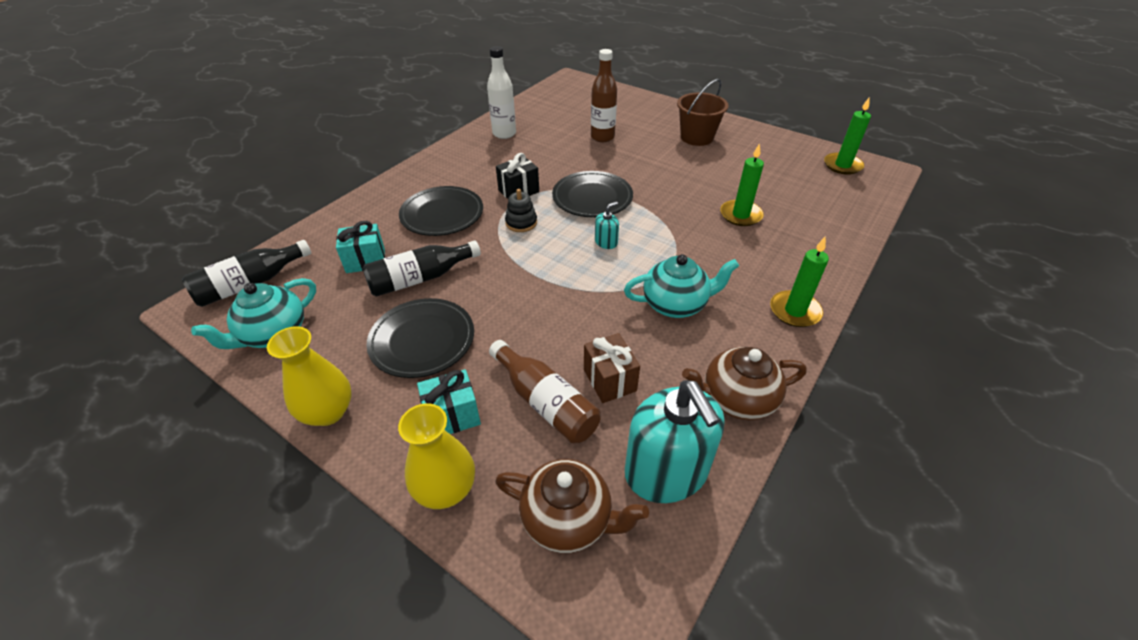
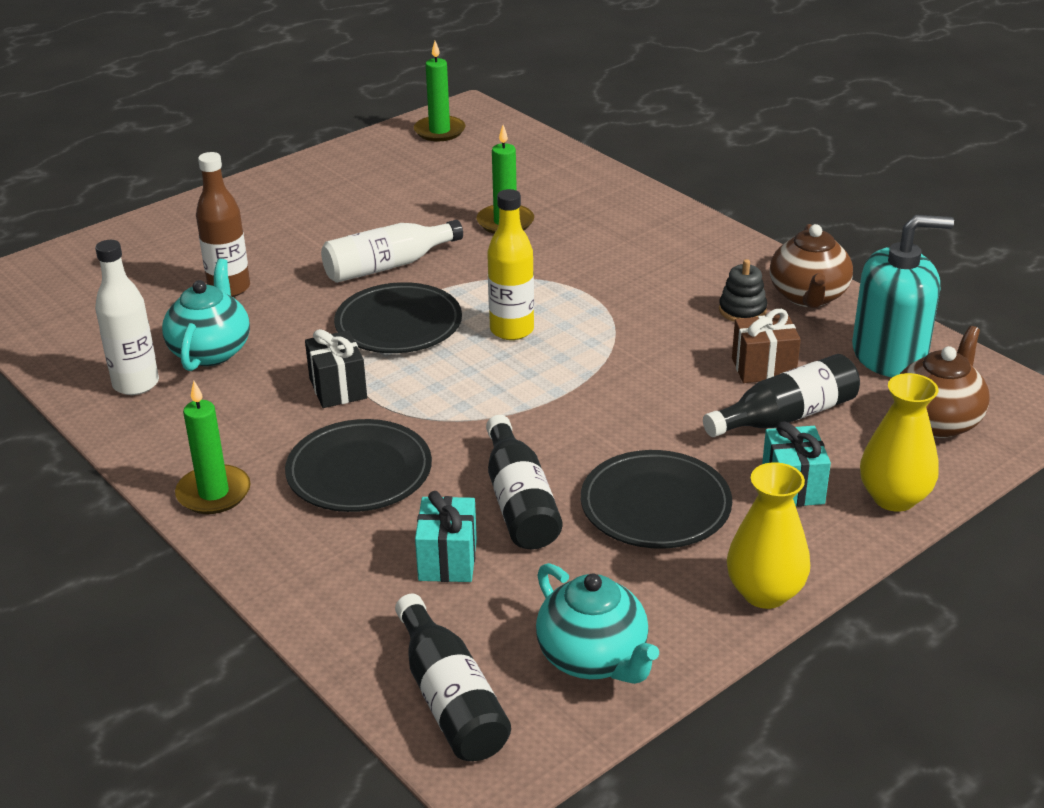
camera: 75 degrees left, 10 degrees down
(521, 223) = (426, 395): black stacking toy -> black stacking toy (742, 310)
(545, 402) = (786, 416): brown bottle -> black bottle
(606, 242) = (512, 330): turquoise soap dispenser -> yellow bottle
(655, 181) = (388, 266): none -> white bottle
(675, 304) = (655, 302): turquoise teapot -> turquoise teapot (211, 351)
(696, 137) = (294, 210): brown bucket -> none
(794, 311) = (693, 233): green candle -> green candle (213, 493)

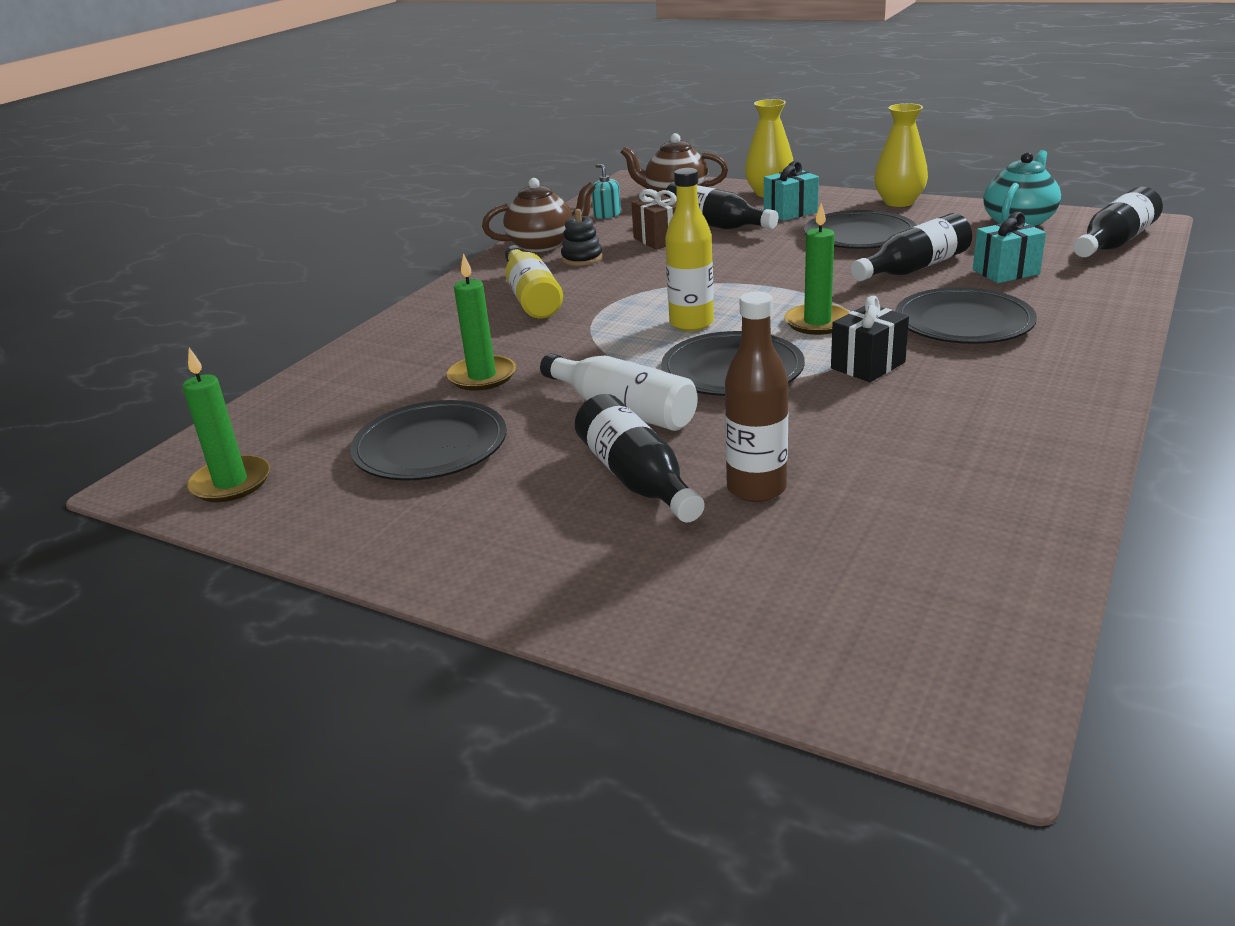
camera: 110 degrees left, 5 degrees down
(136, 384) = (1001, 469): white bottle -> none
(211, 351) = (890, 449): turquoise teapot -> none
(213, 493) = (1080, 367): green candle -> green candle (817, 322)
(290, 252) = (637, 479): none -> black bottle
(413, 192) = (430, 447): none -> black plate
(654, 266) = (531, 297): none -> yellow bottle
(889, 355) = (607, 215): turquoise soap dispenser -> turquoise soap dispenser, size x0.43

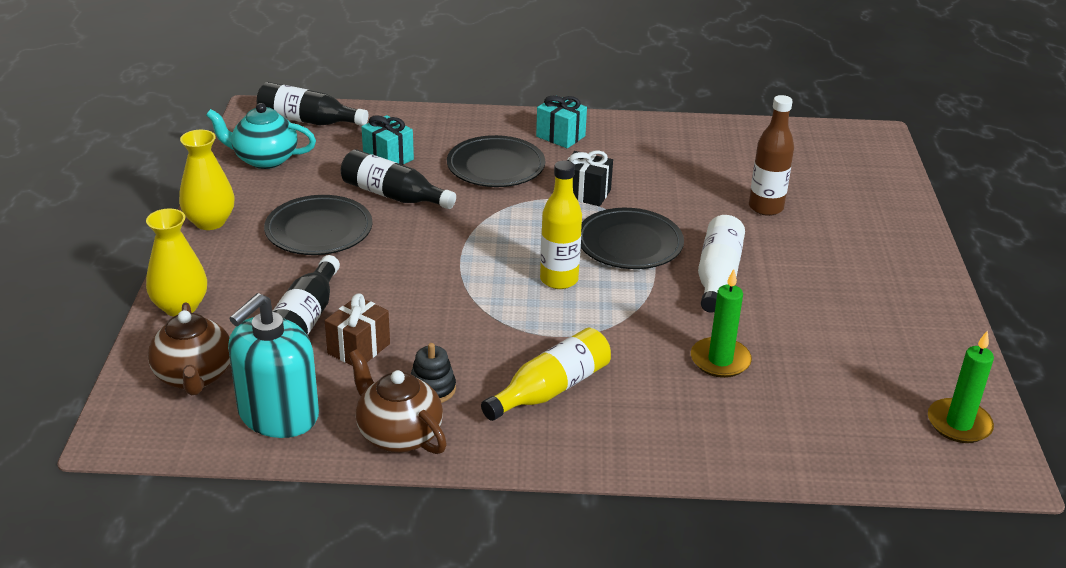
camera: 120 degrees left, 5 degrees up
(430, 447) = (833, 345): black plate -> none
(607, 215) = (278, 414): turquoise soap dispenser -> turquoise soap dispenser, size x2.35
(637, 479) = (792, 248): black bottle -> none
(790, 212) = (251, 280): turquoise gift -> turquoise gift (560, 136)
(817, 322) = (525, 223): green candle -> none

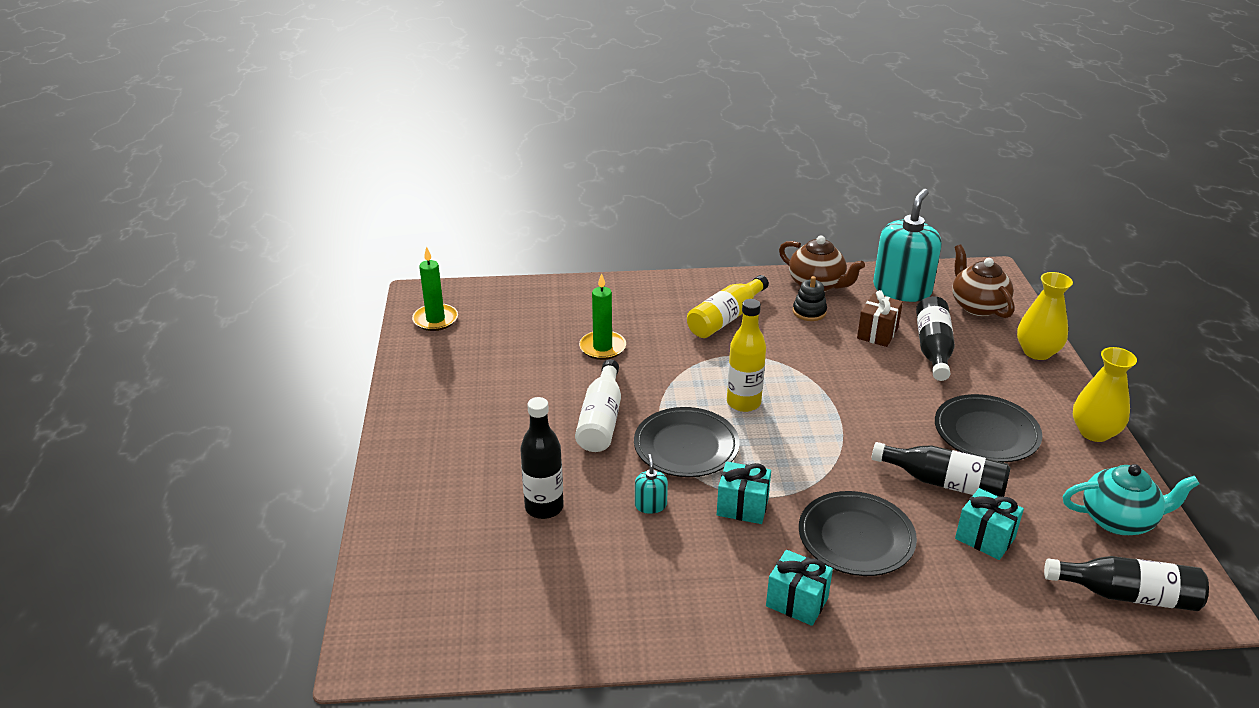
camera: 175 degrees right, 0 degrees up
(586, 193) = (742, 507): black gift -> turquoise gift
(668, 201) = (650, 505): none -> turquoise soap dispenser
(765, 207) = (544, 507): brown bottle -> black bottle

